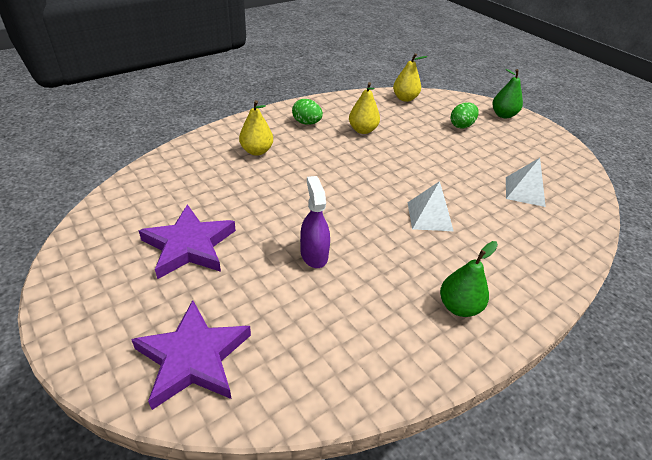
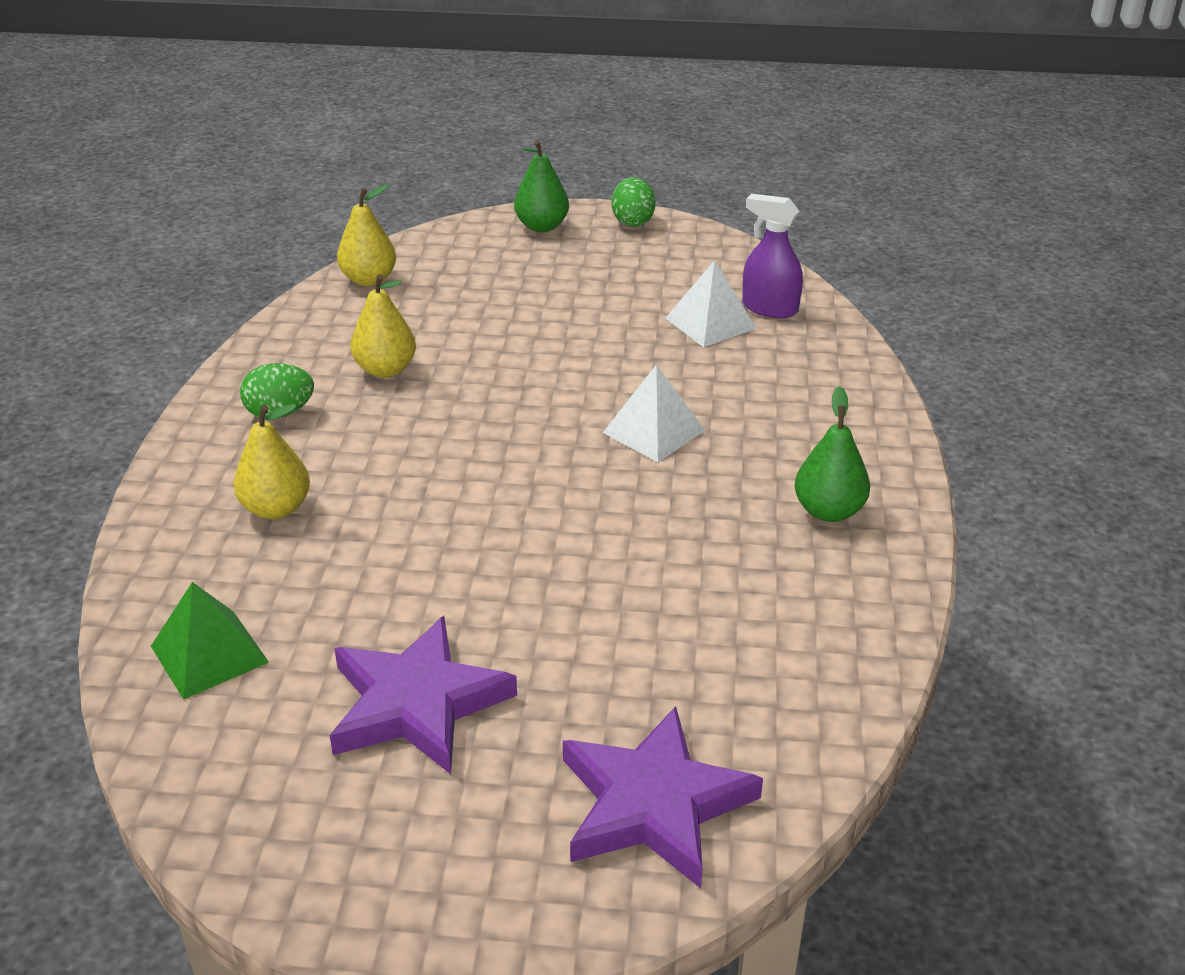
camera: 45 degrees left, 5 degrees down
(166, 181) = (209, 654): none -> green pyramid
(314, 254) = (595, 581): purple spray bottle -> purple spray bottle (769, 308)
(461, 125) = (511, 276): green egg -> green egg (632, 221)

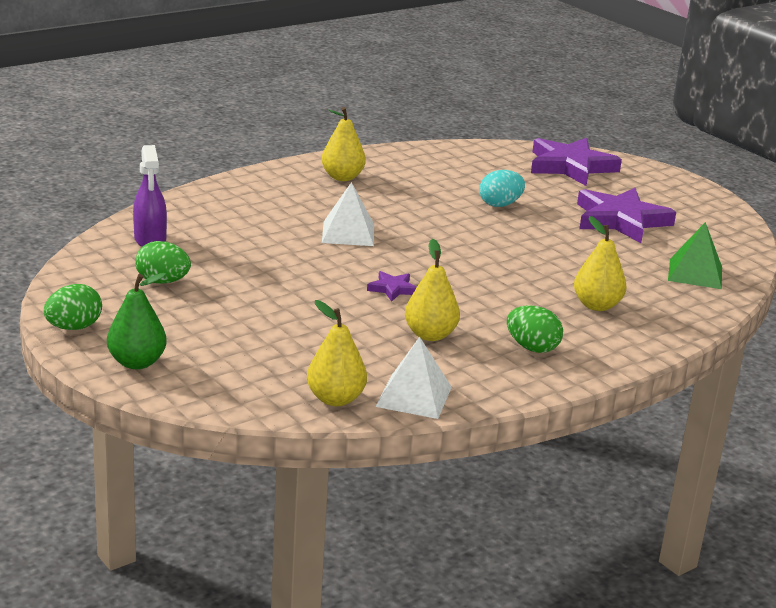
camera: 135 degrees left, 10 degrees down
(494, 394) = (392, 289): none -> purple star
(599, 607) = (500, 204): none -> turquoise egg
(668, 283) = (162, 281): none -> green egg
(710, 323) = (199, 252): white pyramid -> white pyramid (414, 396)
(828, 511) = (342, 177): green pear -> yellow pear

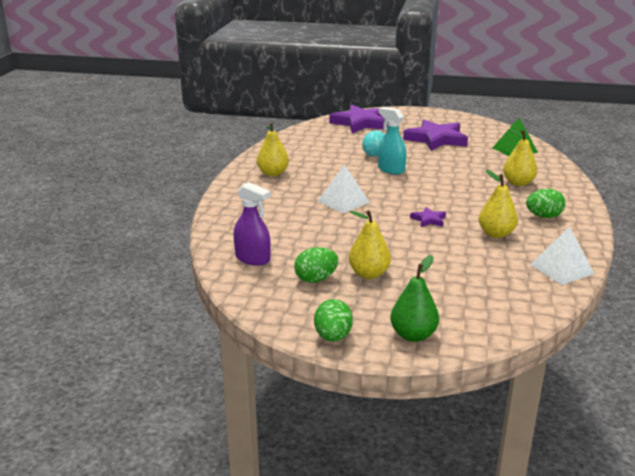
camera: 40 degrees left, 0 degrees up
(335, 399) = (539, 292): yellow pear -> yellow pear (369, 274)
(478, 227) = (391, 169): none -> turquoise spray bottle

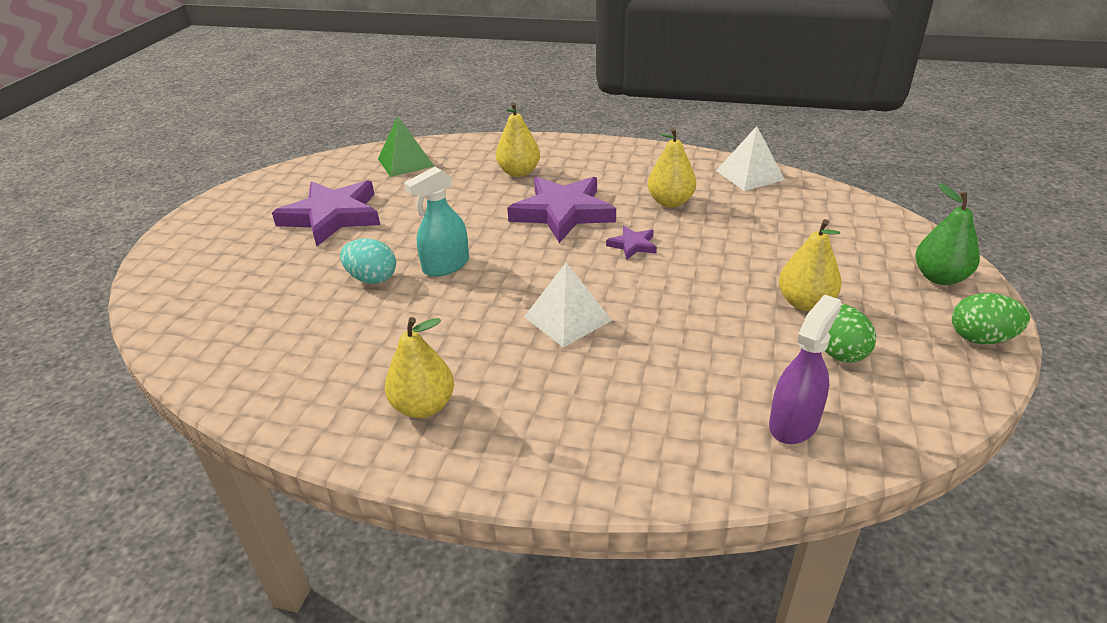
camera: 85 degrees left, 10 degrees up
(360, 123) = (203, 287): purple star -> purple star (562, 212)
(543, 216) = (619, 168): green egg -> none

